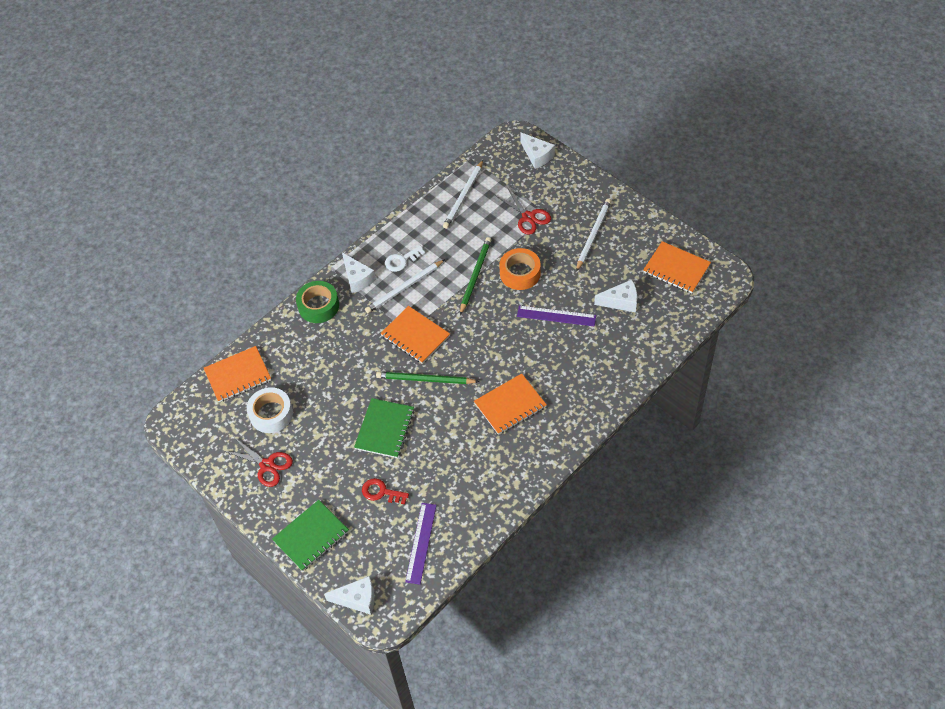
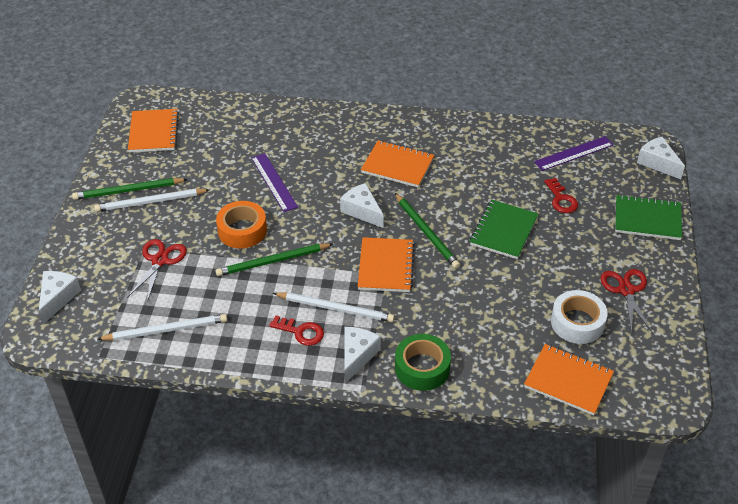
camera: 130 degrees left, 10 degrees down
(385, 429) = (503, 231): green notebook -> green notebook turned 45 degrees counterclockwise
(401, 260) = (301, 332): white key -> red key
(616, 227) = (128, 191): none -> green pencil
(621, 302) = (222, 149): white cheese -> white cheese (362, 211)

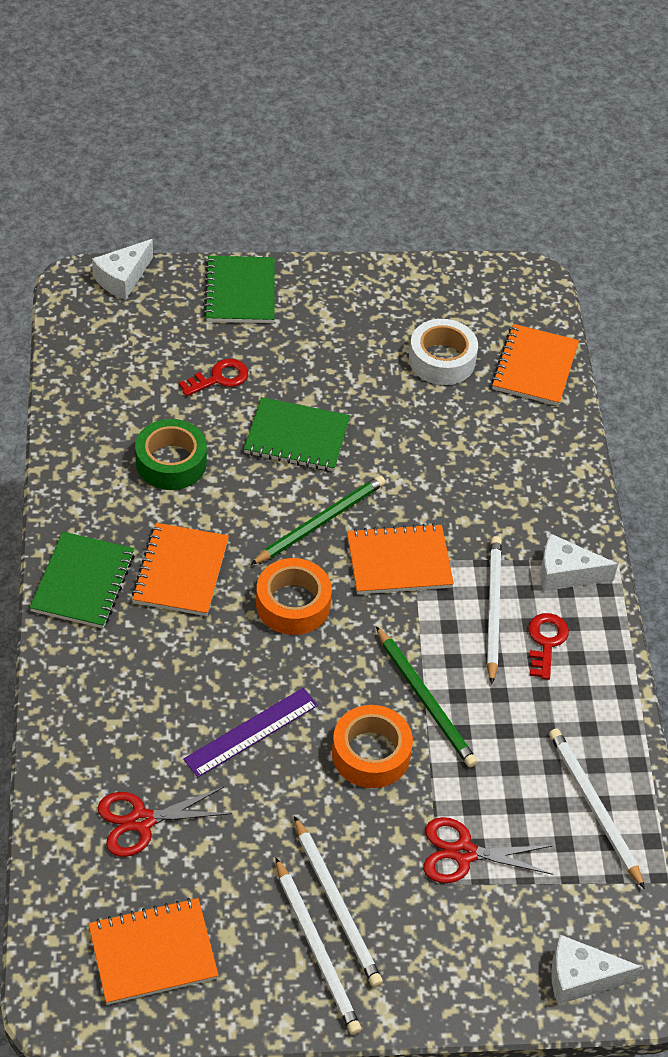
camera: 105 degrees left, 5 degrees up
(128, 191) = (316, 949): green pencil -> white pencil
(362, 211) = (293, 604): white cheese -> orange tape
(397, 126) = (83, 582): none -> green notebook
(422, 368) = (562, 505): green tape -> green tape (171, 462)
(574, 153) = (116, 365): purple ruler -> none
(626, 290) = (374, 315): red scissors -> red scissors (141, 821)

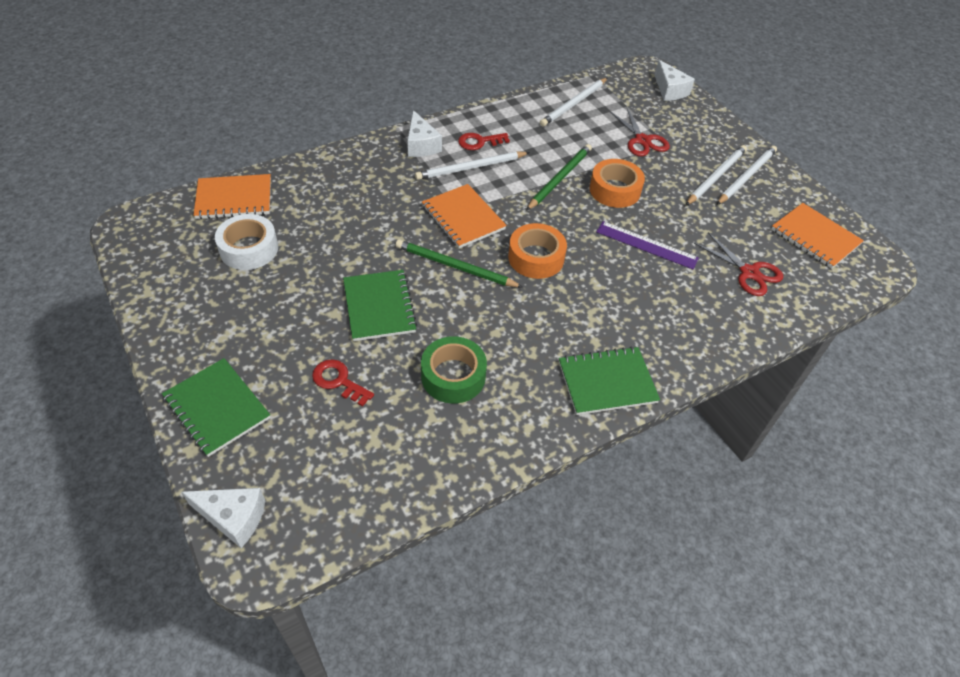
camera: 115 degrees left, 0 degrees up
(181, 572) = (554, 327): orange notebook -> none
(240, 292) = (217, 408): green notebook -> green notebook turned 75 degrees clockwise

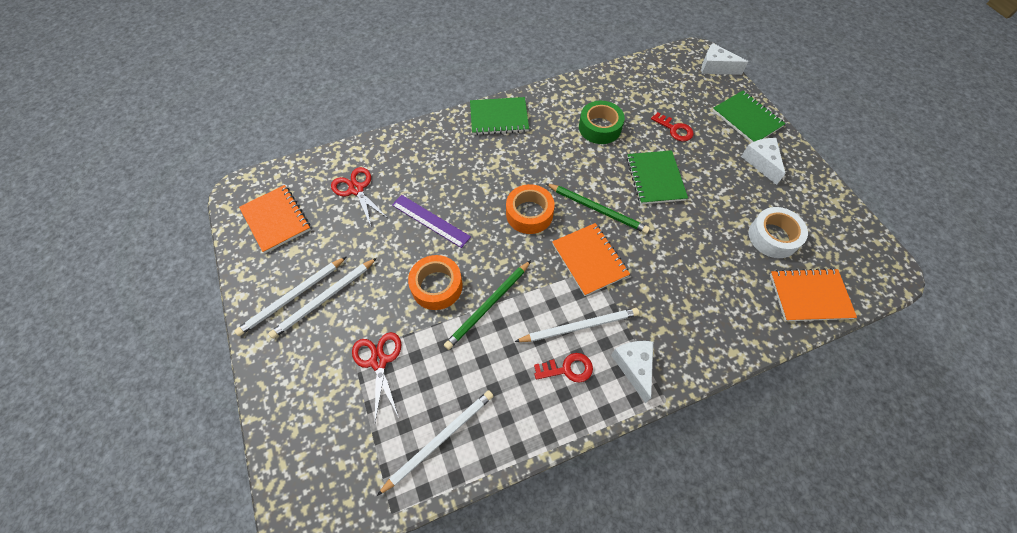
camera: 170 degrees left, 10 degrees up
(669, 90) = (299, 466): white cheese -> white cheese (761, 162)

